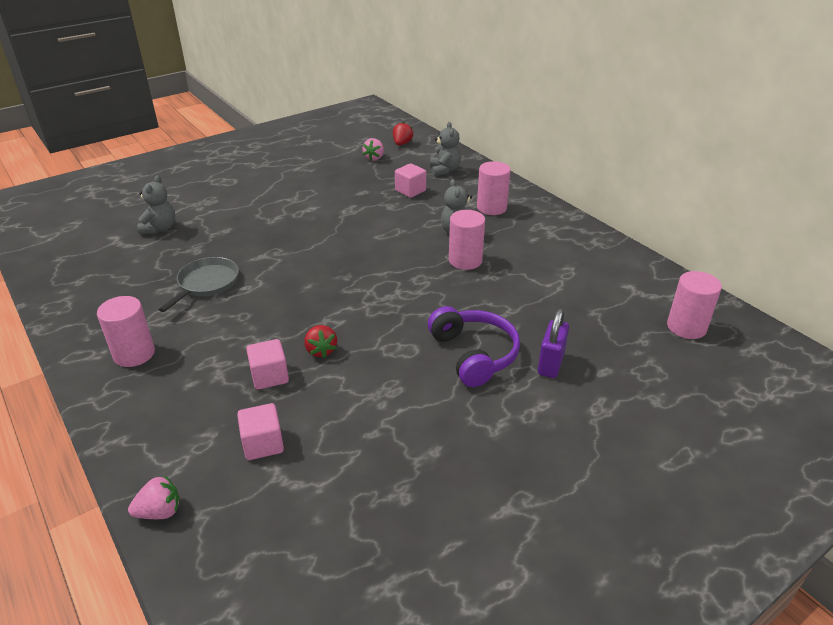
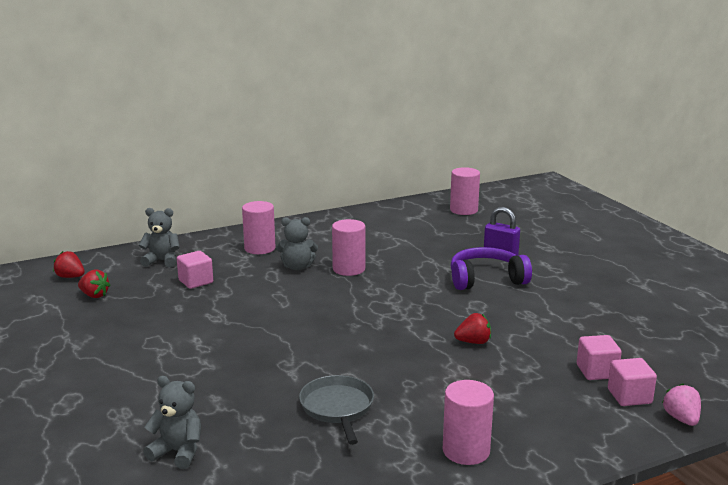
camera: 80 degrees left, 15 degrees down
(207, 283) = (337, 408): grey pan -> grey pan turned 45 degrees clockwise
(269, 376) = (509, 368): pink cube -> pink cube (629, 396)
(374, 158) = (94, 295): pink strawberry -> red strawberry

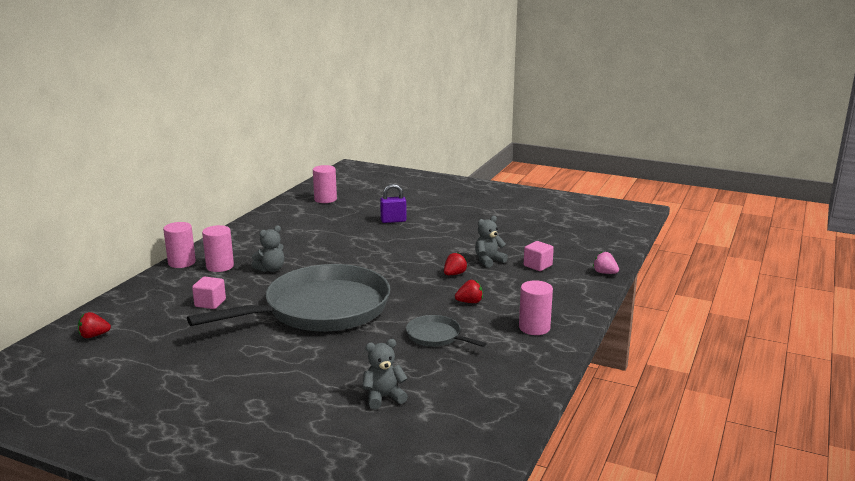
camera: 40 degrees left, 0 degrees up
(94, 295) = (142, 340): red strawberry -> red strawberry (469, 302)
(162, 261) = (155, 299): grey teddy bear -> grey teddy bear (488, 261)
(276, 326) = (321, 309): none -> grey pan
(349, 269) = (309, 259): pink cylinder -> pink cylinder (182, 262)
(486, 279) = (407, 237): purple headphones -> none
(629, 396) = (569, 272): pink cube -> none

